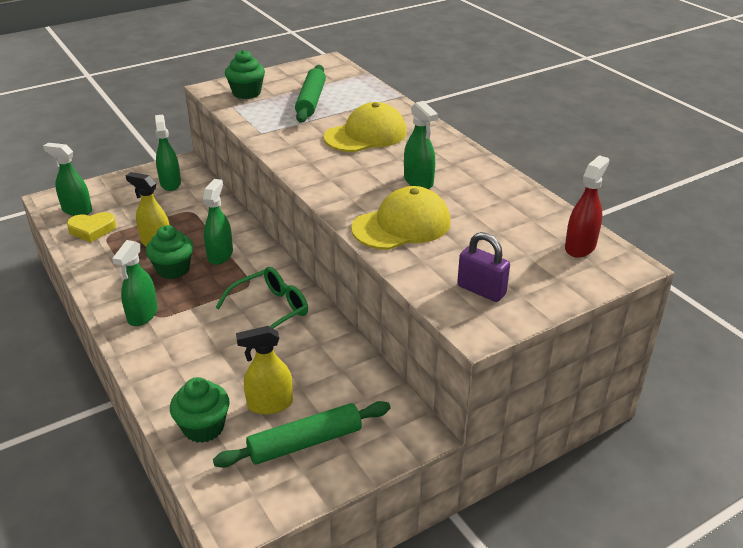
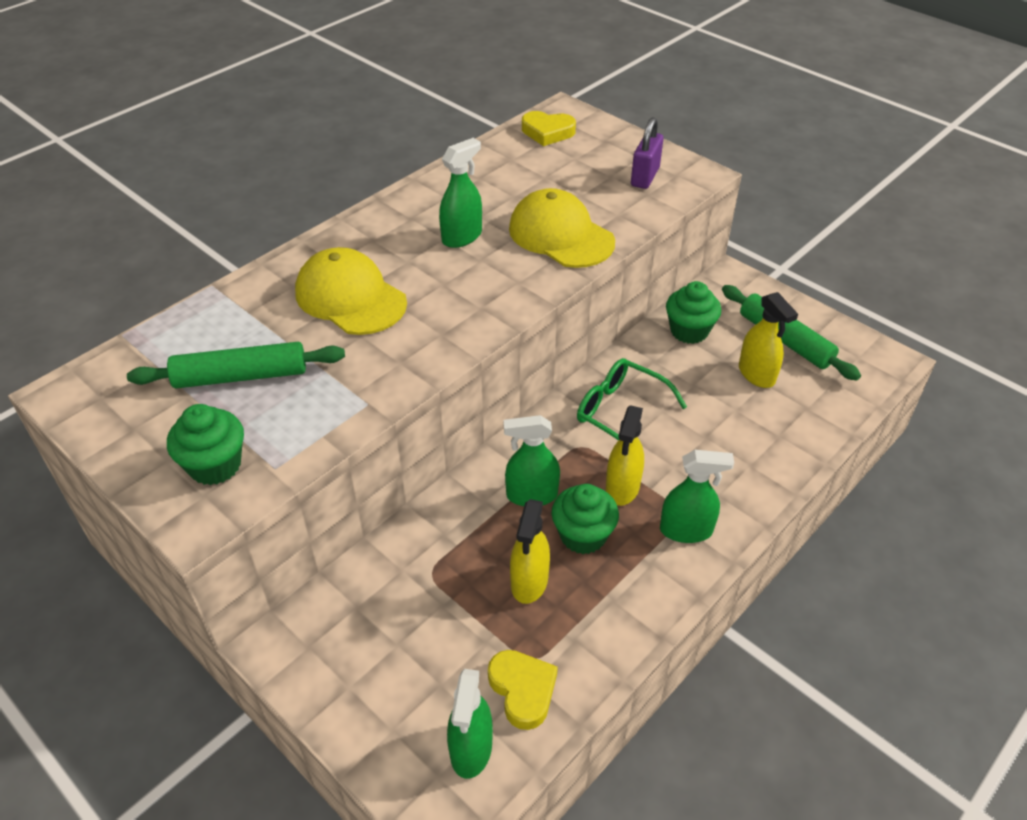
camera: 105 degrees left, 10 degrees up
(170, 183) = (349, 636): green spray bottle -> none
(199, 295) = (622, 488): none -> yellow spray bottle
(203, 427) = (813, 412): green cupcake -> green cupcake (689, 331)
(580, 247) = (547, 132): red spray bottle -> yellow heart

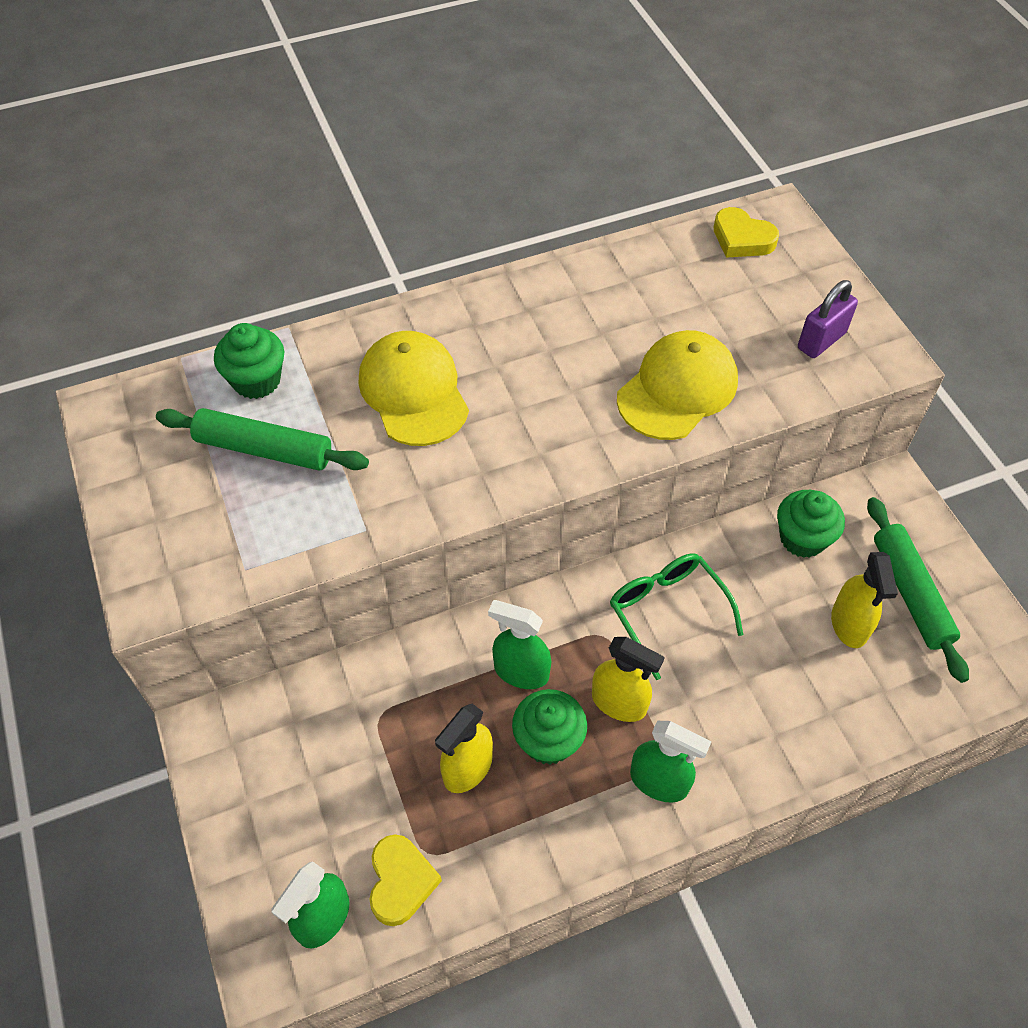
camera: 25 degrees right, 10 degrees up
(215, 465) = (194, 543): green cupcake -> green cupcake (256, 380)
(462, 237) = (568, 353): green spray bottle -> none
(561, 235) = (677, 389): yellow cap -> yellow cap turned 60 degrees clockwise
(622, 488) = (619, 703): yellow spray bottle -> yellow spray bottle turned 105 degrees counterclockwise

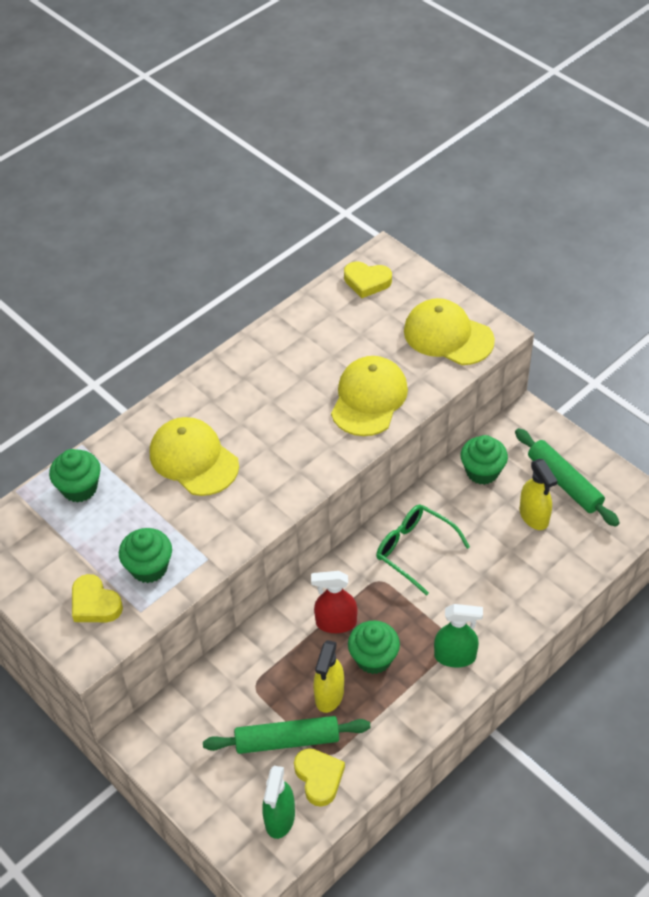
camera: 20 degrees left, 5 degrees down
(195, 537) = (95, 604): none -> yellow heart
(264, 449) = (110, 531): green rolling pin -> green rolling pin (287, 740)
(286, 514) = (149, 567): none -> green cupcake
(521, 671) = (336, 623): green spray bottle -> red spray bottle
(619, 703) = (409, 618): yellow spray bottle -> none
(821, 341) = (448, 335): purple padlock -> yellow cap

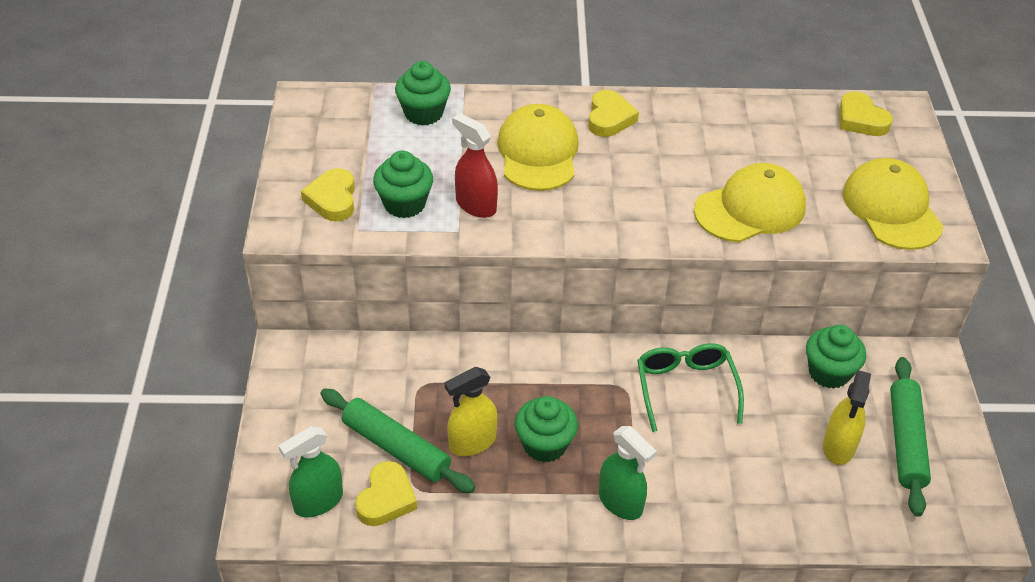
camera: 40 degrees right, 5 degrees down
(211, 397) = (609, 118): none -> yellow heart
(336, 623) = (545, 391): red spray bottle -> red spray bottle (476, 205)

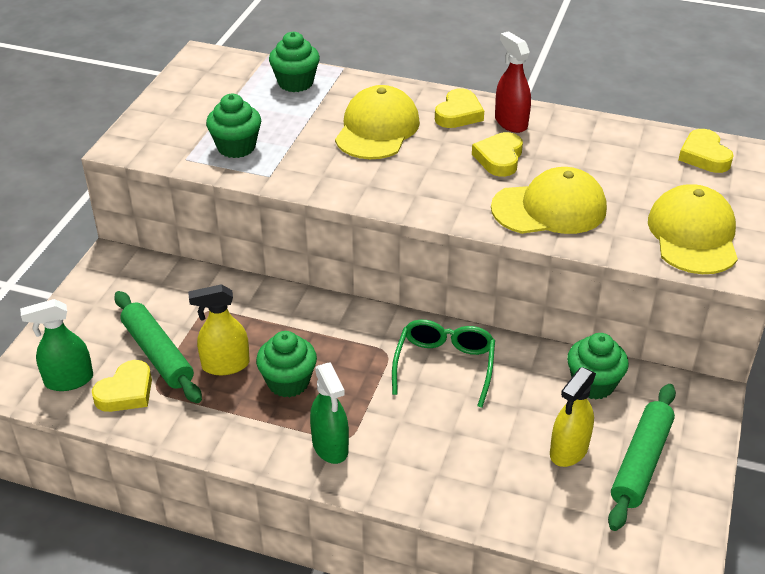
camera: 20 degrees right, 5 degrees down
(332, 199) = (178, 132): yellow heart -> yellow heart (499, 158)
(476, 205) = (297, 159): red spray bottle -> red spray bottle (511, 122)

